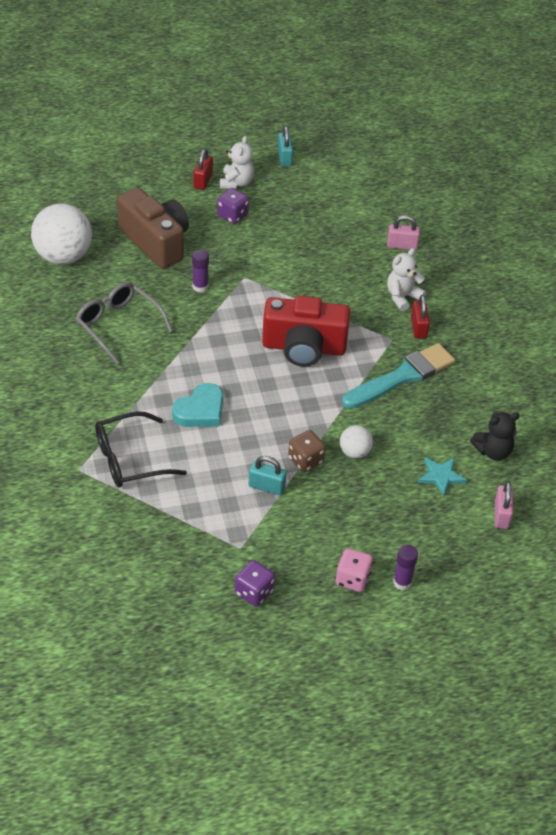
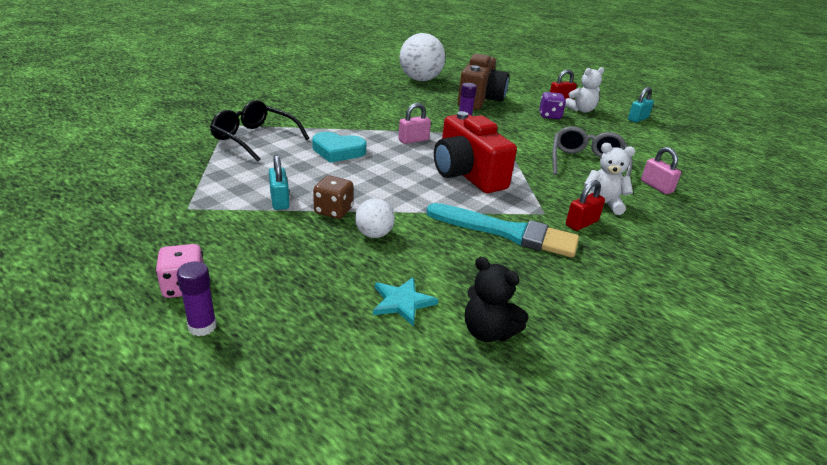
camera: 55 degrees right, 15 degrees down
(119, 326) = (384, 106): grey glasses -> grey glasses (587, 163)
(254, 592) = (128, 231): purple dice -> none
(501, 515) = (390, 379): pink padlock -> pink padlock (413, 140)

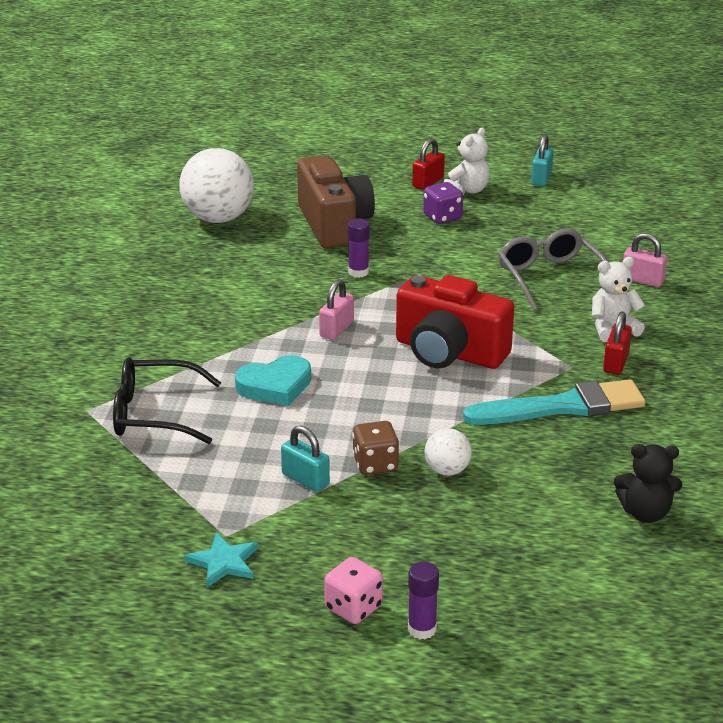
camera: 30 degrees left, 0 degrees up
(402, 302) = (552, 523): turquoise star -> turquoise star (224, 562)

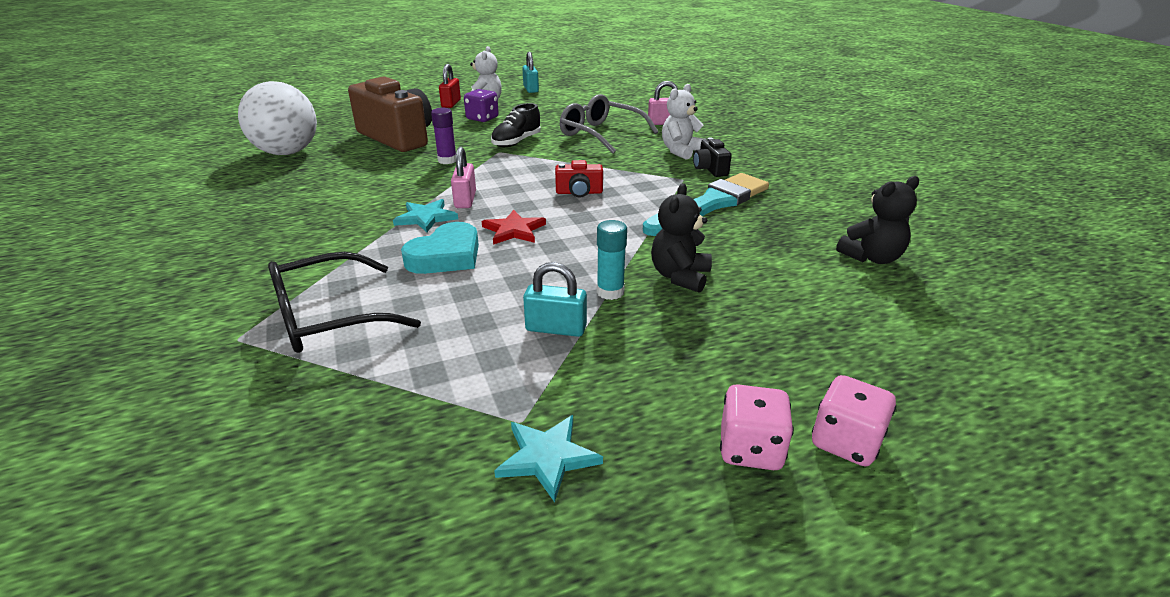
camera: 30 degrees left, 0 degrees up
(288, 339) = (426, 218): none -> turquoise star
(351, 377) = (514, 230): none -> red star
(375, 464) = (610, 292): brown dice -> turquoise glue stick
(422, 629) = (846, 442): purple glue stick -> pink dice
(447, 470) = (680, 276): white ball -> black teddy bear
(448, 265) = (516, 142): none -> black shoe
(449, 352) = (579, 192): red camera -> red camera, size x0.44
(616, 363) = (710, 169): red padlock -> black camera

